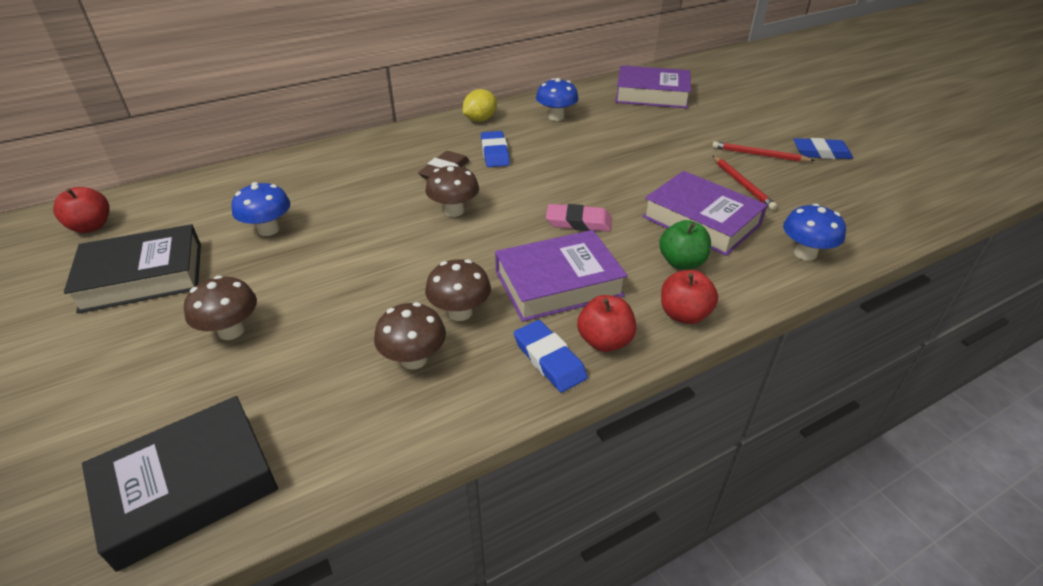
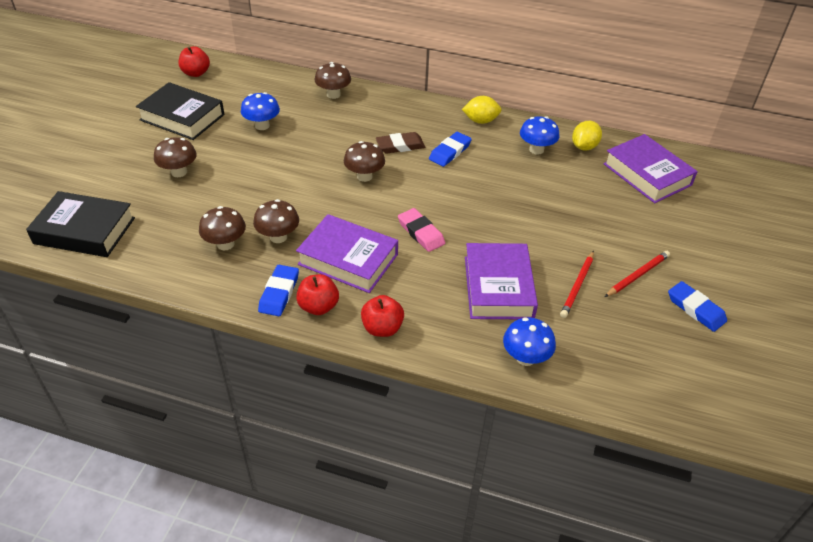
camera: 45 degrees right, 5 degrees up
(307, 165) = (333, 94): none -> brown mushroom
(584, 99) = (584, 147): none -> yellow lemon
(681, 262) = (436, 301): green apple -> none
(759, 155) = (637, 275): red pencil -> red pencil turned 75 degrees clockwise

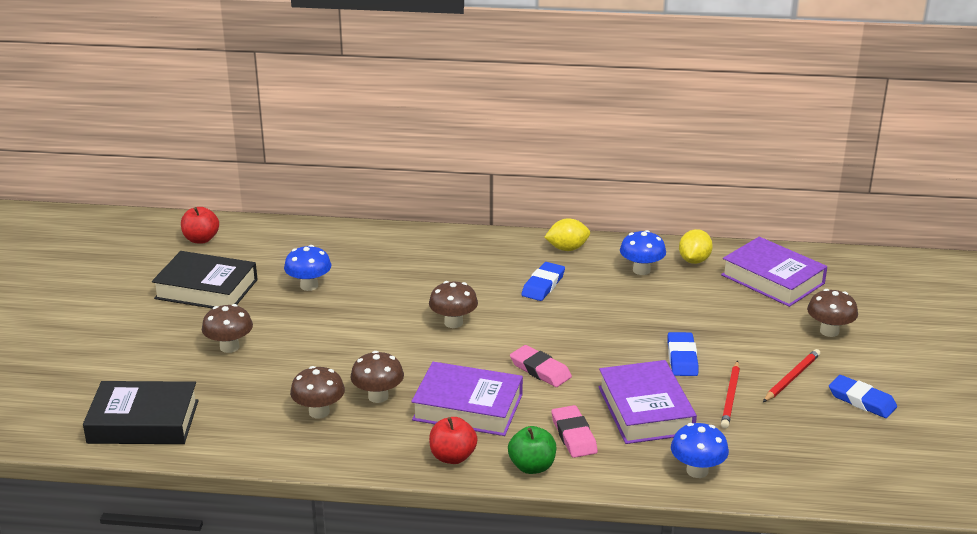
camera: 10 degrees left, 15 degrees down
(279, 293) = (402, 450): blue eraser -> blue eraser (682, 358)
(333, 94) = (382, 242): brown mushroom -> brown mushroom (829, 331)
(382, 328) = (532, 466): red apple -> green apple
(400, 146) = (483, 286): brown eraser -> none
(428, 302) = (573, 435): none -> pink eraser

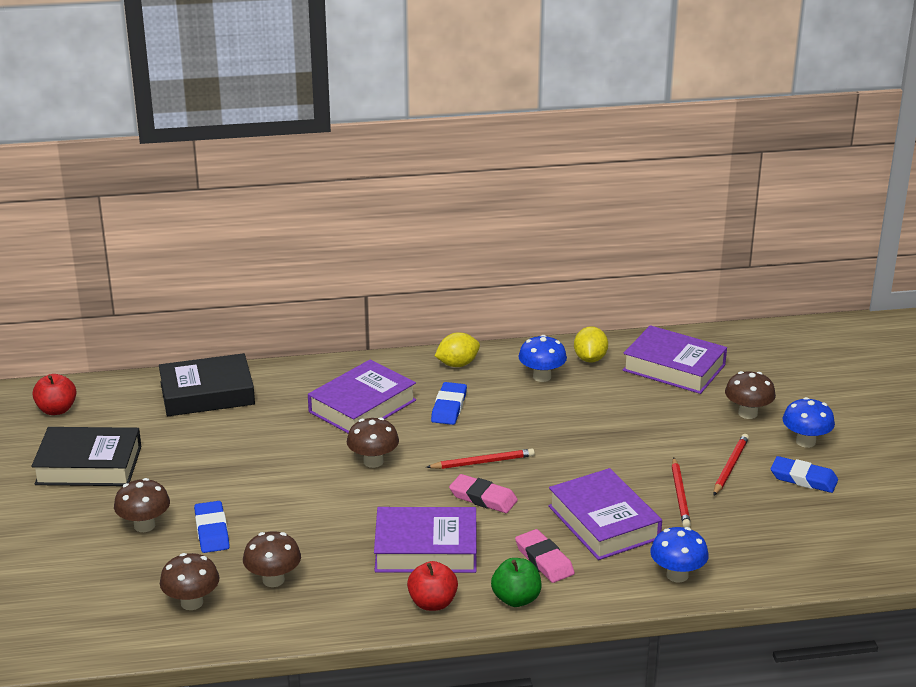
camera: 15 degrees left, 0 degrees up
(143, 422) = (87, 622): black book -> black book (207, 393)
(309, 286) = (201, 444): blue mushroom -> blue mushroom (805, 442)
(378, 396) = (328, 553): brown mushroom -> brown mushroom (192, 602)
(465, 273) = (362, 406): none -> purple book
(553, 338) = (482, 462): none -> red pencil
(682, 358) = (618, 463): blue eraser -> blue eraser (212, 531)

